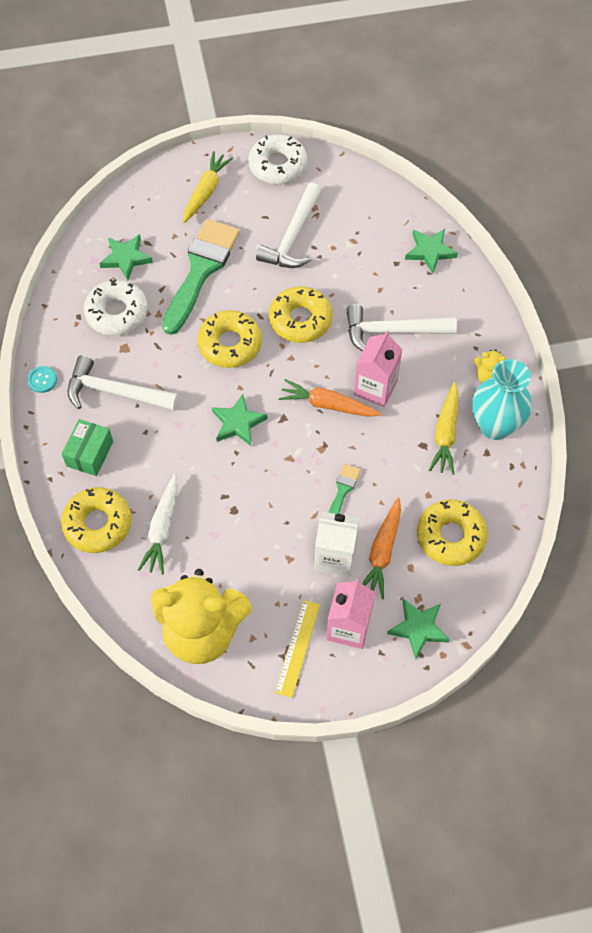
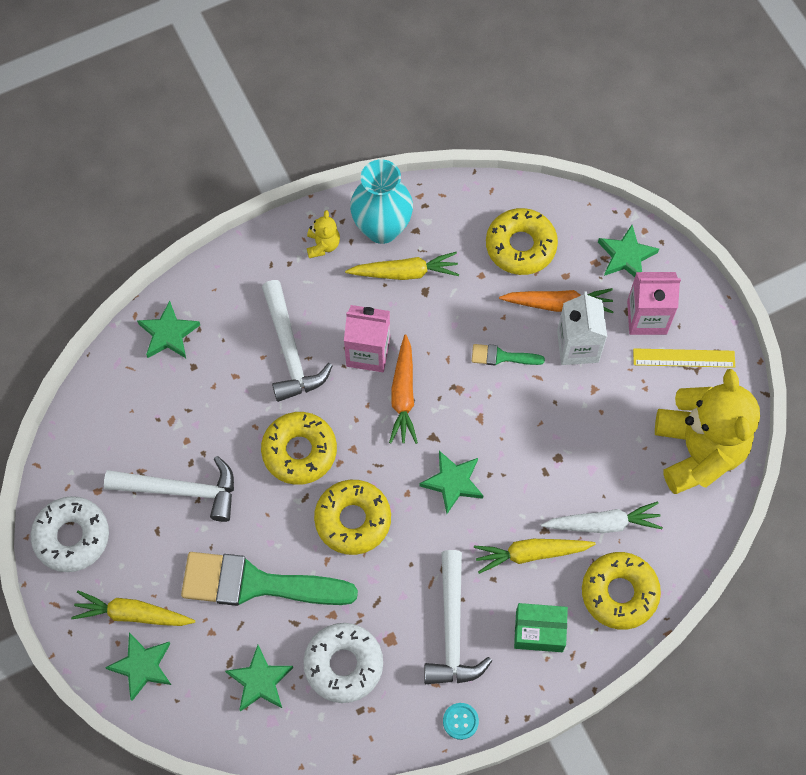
camera: 105 degrees left, 5 degrees up
(156, 465) = (531, 554): none -> yellow carrot
(165, 191) = (142, 666): none -> green star

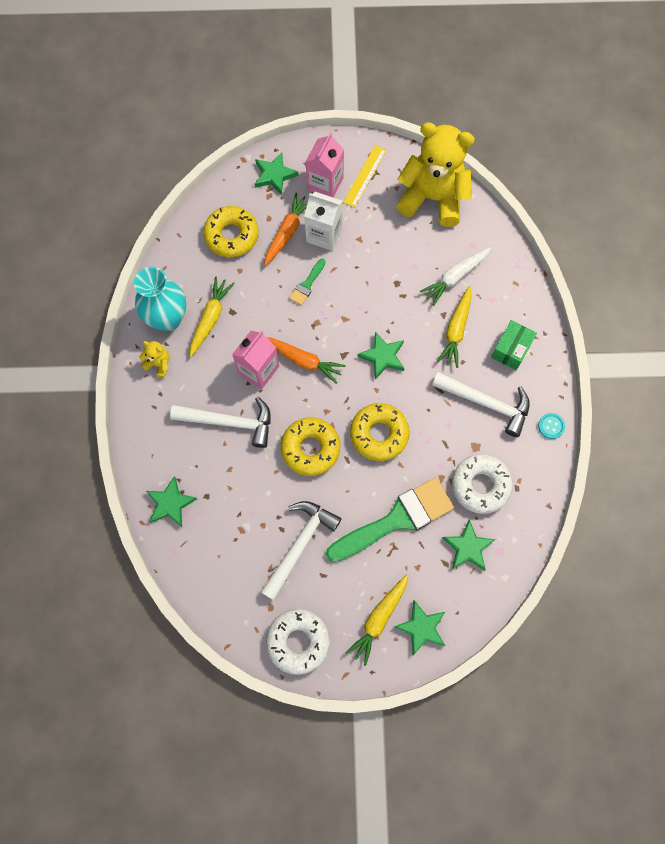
camera: 65 degrees left, 5 degrees up
(257, 584) = (396, 520): green brush -> green brush turned 150 degrees counterclockwise
(602, 524) = (455, 277): white carrot -> white carrot turned 150 degrees counterclockwise
(619, 593) = (506, 289): yellow donut -> none

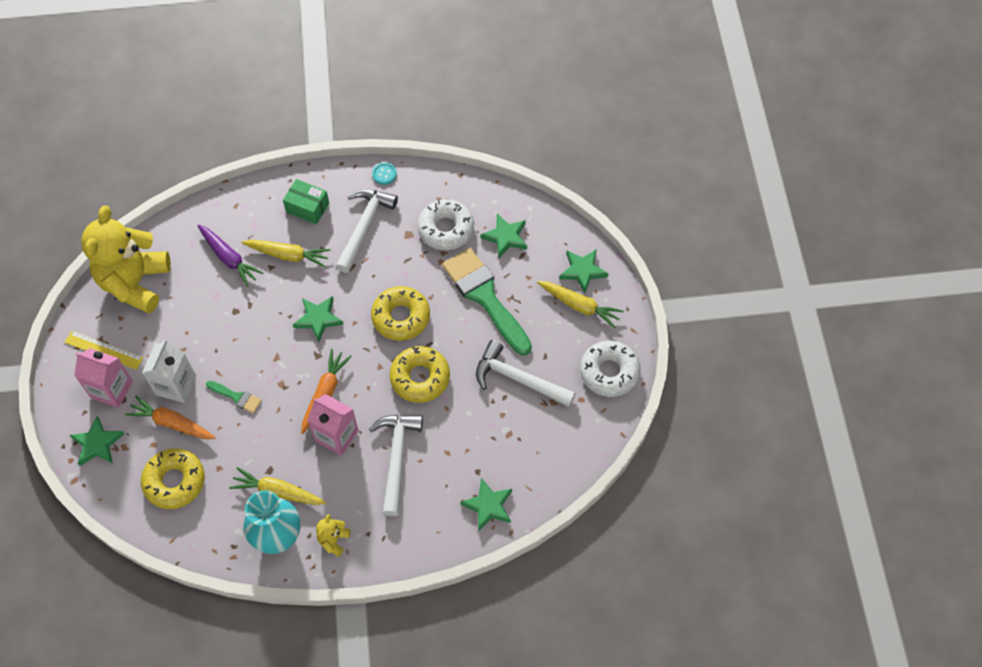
camera: 95 degrees left, 10 degrees down
(455, 277) = (229, 258): white carrot -> purple carrot

